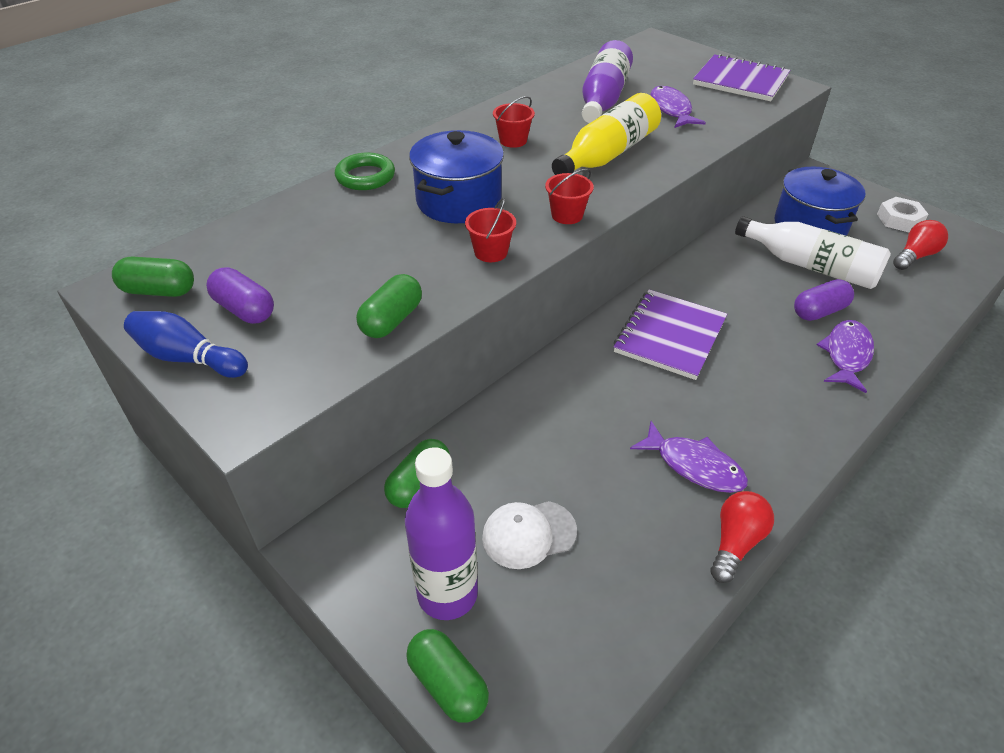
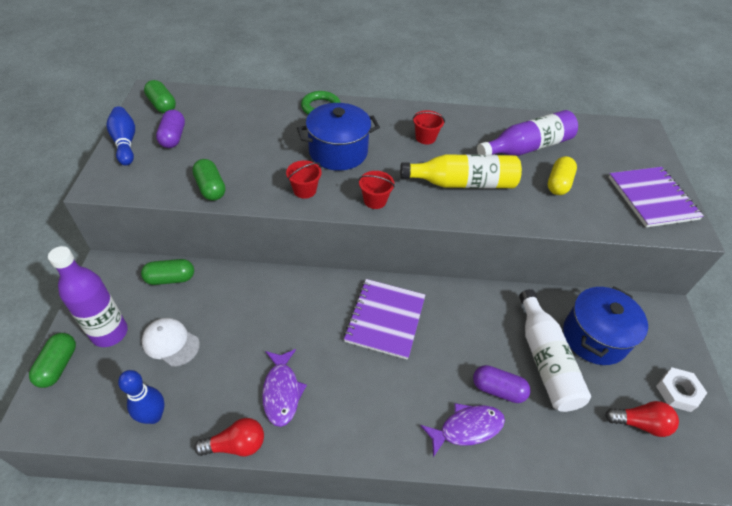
camera: 45 degrees right, 5 degrees up
(391, 320) = (211, 188): green capsule -> green capsule turned 75 degrees clockwise
(630, 606) = (153, 416): none -> blue bowling pin
(669, 336) = (385, 319): purple notebook -> purple notebook turned 60 degrees counterclockwise
(671, 110) = (558, 184): purple fish -> yellow capsule

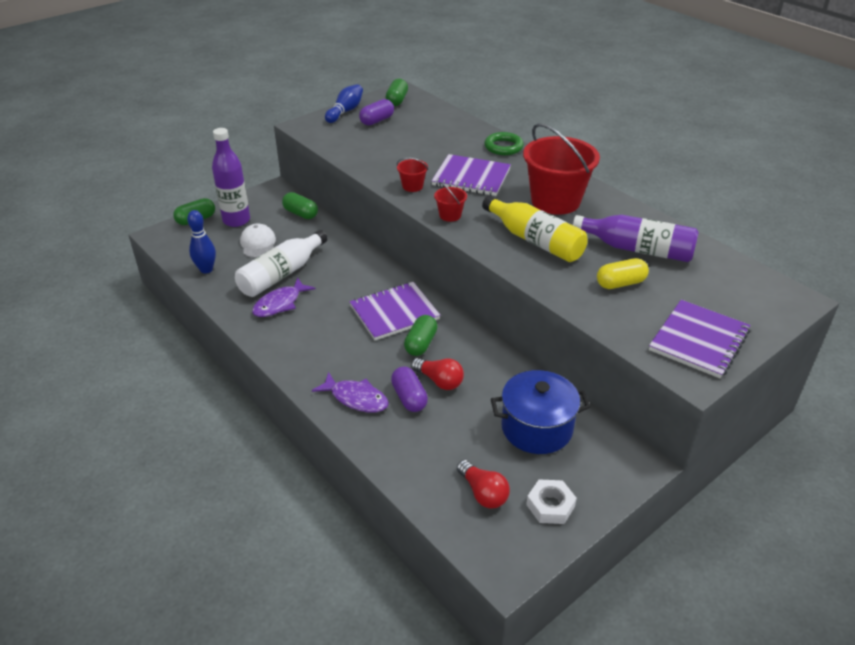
camera: 50 degrees right, 10 degrees down
(211, 188) = (358, 157): green capsule -> green capsule (421, 344)
(236, 445) = (224, 309): red light bulb -> red light bulb (439, 381)
(338, 152) = (471, 177): blue pot -> purple notebook
(425, 138) = (555, 201): red bucket -> red bucket, size x2.30
(545, 360) = (471, 410): white bottle -> white bottle (281, 274)

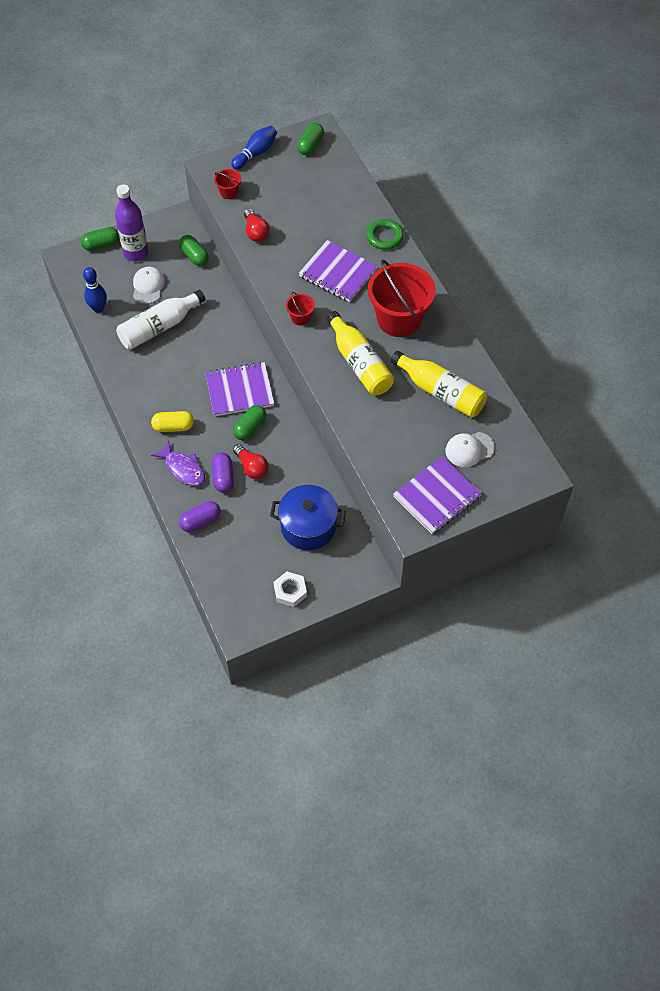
camera: 15 degrees right, 20 degrees up
(280, 304) = (150, 360): purple fish -> none
(377, 120) = (281, 173): purple capsule -> purple capsule (200, 521)
(412, 186) = (281, 274): red bucket -> red bucket (229, 192)
(483, 493) = (247, 570): red light bulb -> red light bulb (256, 232)
(620, 283) = (407, 426): yellow capsule -> yellow capsule (173, 427)
(637, 249) = (440, 392): purple bottle -> yellow bottle
(703, 291) = (469, 449): none -> white cap

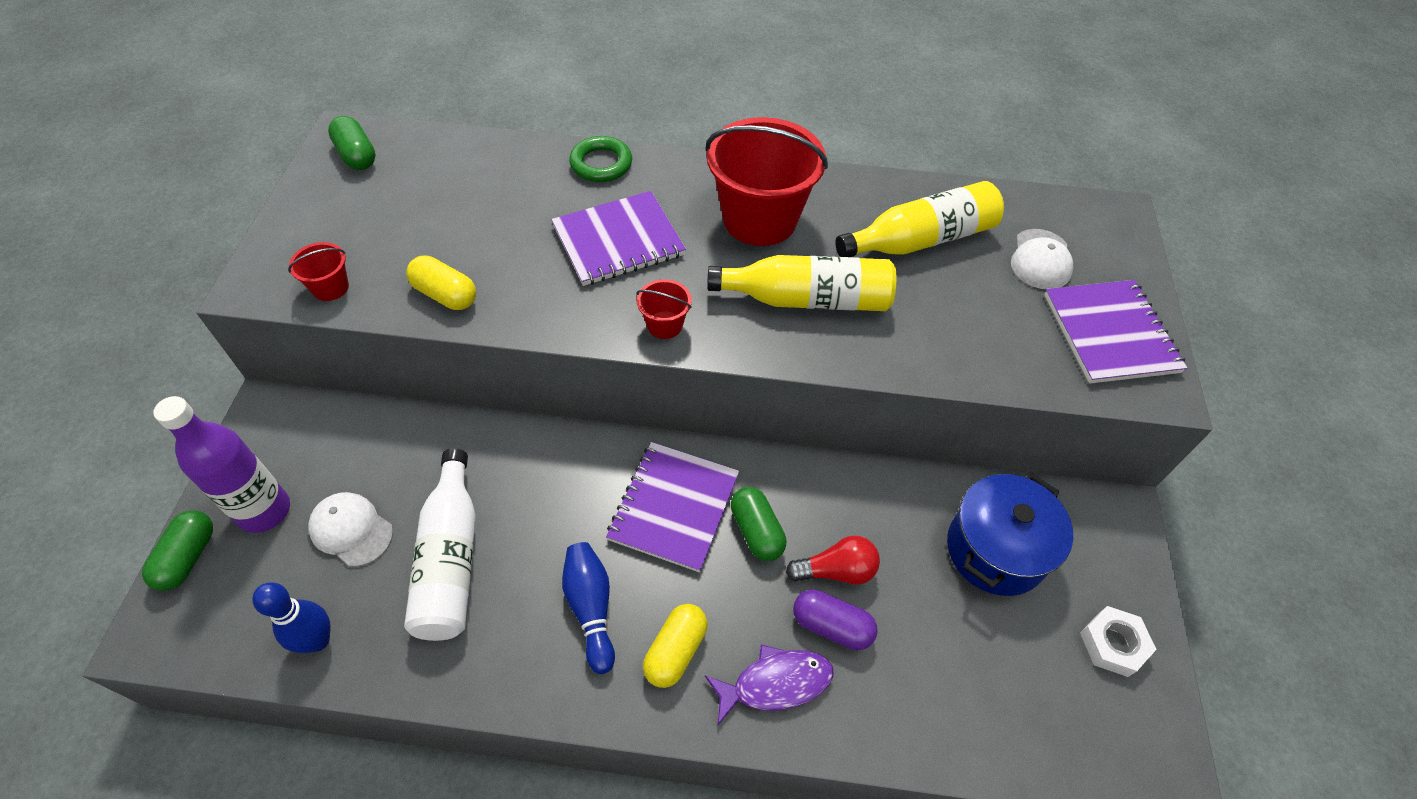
camera: 60 degrees left, 5 degrees down
(194, 256) = (359, 429): green capsule -> none
(200, 521) = (904, 715): purple capsule -> none
(255, 153) = (295, 218): blue bowling pin -> blue bowling pin (591, 608)
(256, 232) = (445, 295): red light bulb -> yellow capsule

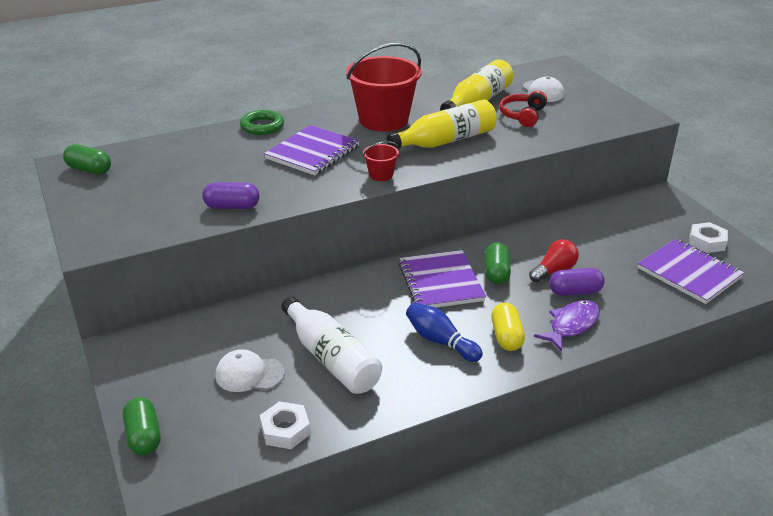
camera: 30 degrees left, 20 degrees down
(264, 511) = (175, 392): purple bottle -> none
(317, 640) = (285, 430): blue bowling pin -> white nut
(330, 287) = (149, 229): red bucket -> none
(445, 295) = (232, 207): yellow capsule -> purple capsule
(756, 531) = (496, 273): green capsule -> green capsule turned 60 degrees clockwise
(963, 297) = (522, 115): none -> red headphones
(995, 550) = (621, 231): blue pot -> none
(1110, 333) = (603, 106): purple notebook -> purple notebook (689, 273)

